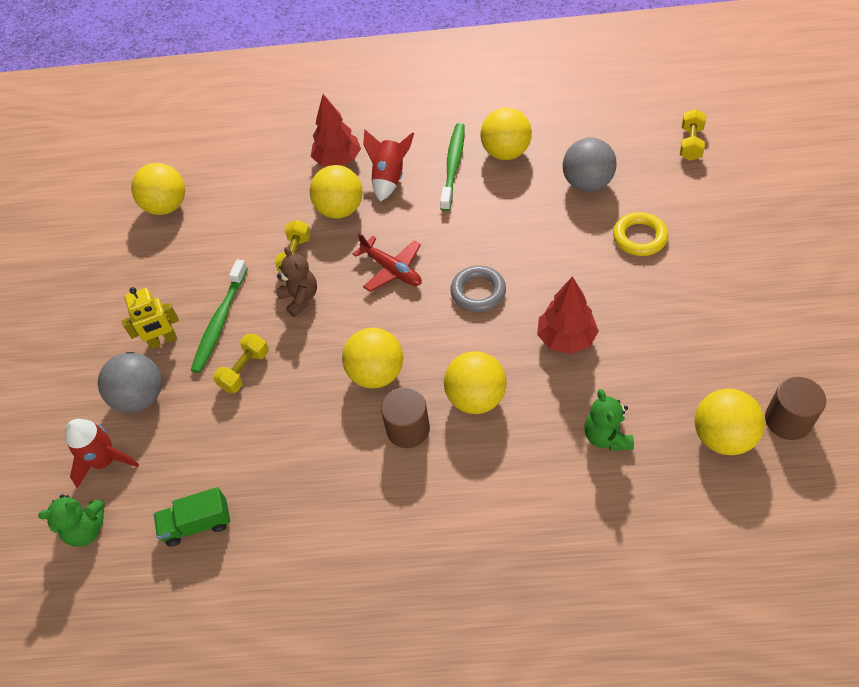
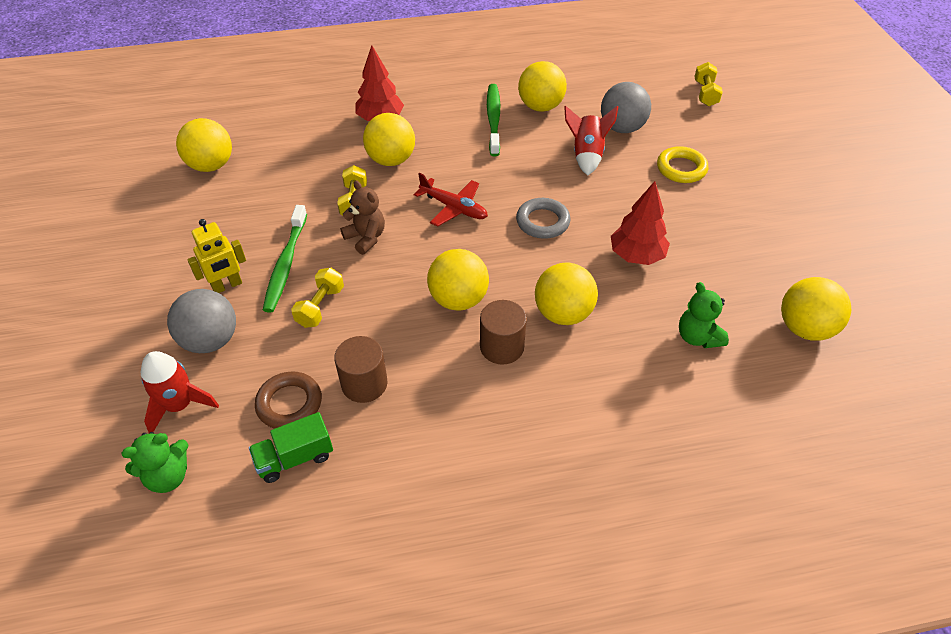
camera: 15 degrees left, 5 degrees down
(201, 469) = (289, 404): none -> brown ring
(389, 178) = (434, 131): red rocket -> red rocket (586, 155)
(788, 420) = (858, 309): brown cylinder -> brown cylinder (364, 384)

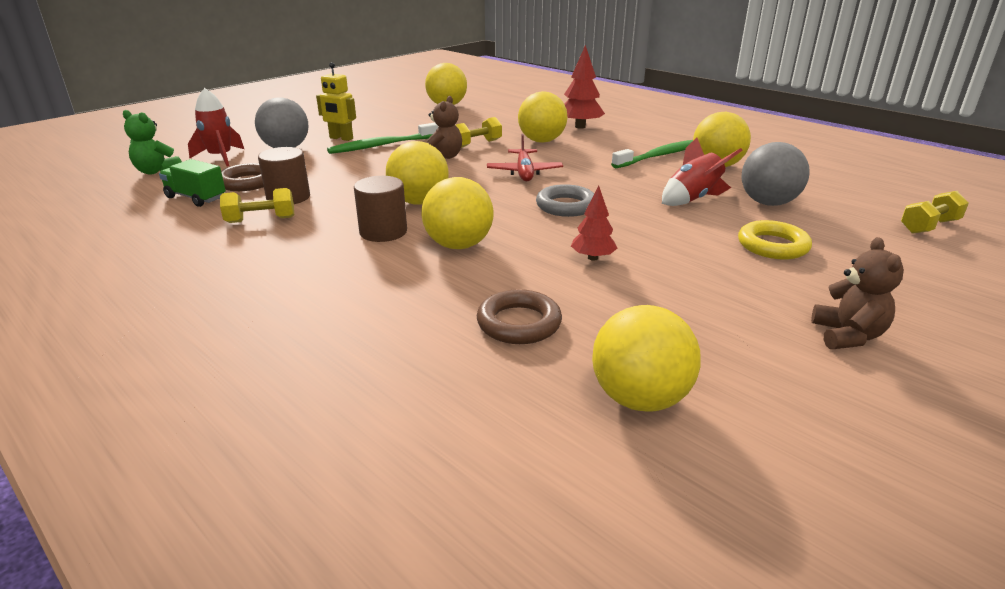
camera: 55 degrees right, 20 degrees down
(320, 306) = (353, 165): yellow dumbbell -> yellow dumbbell (261, 220)
(636, 256) = (592, 258): red tree -> red tree, size x0.62
(697, 337) = (519, 323): green teddy bear -> brown ring
(794, 213) = (847, 336): none -> brown teddy bear

